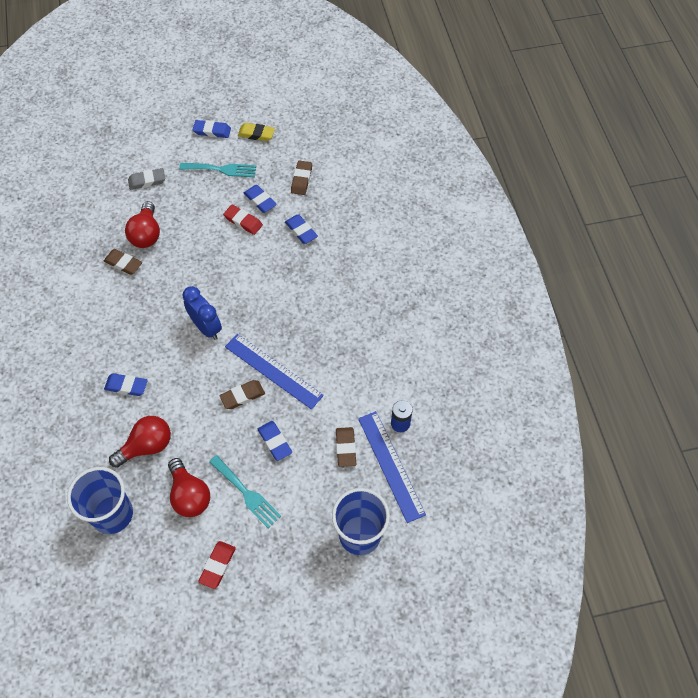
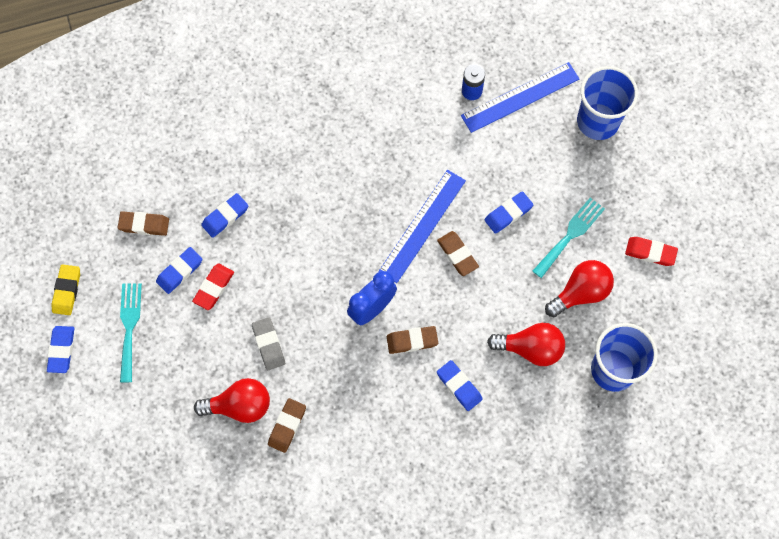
camera: 95 degrees left, 10 degrees up
(126, 386) = (459, 386): blue eraser -> blue eraser turned 45 degrees counterclockwise
(147, 181) = (151, 422): grey eraser -> grey eraser (268, 344)
(147, 446) = (530, 348): red light bulb -> red light bulb turned 135 degrees clockwise
(345, 448) = (506, 142): brown eraser -> brown eraser (412, 341)

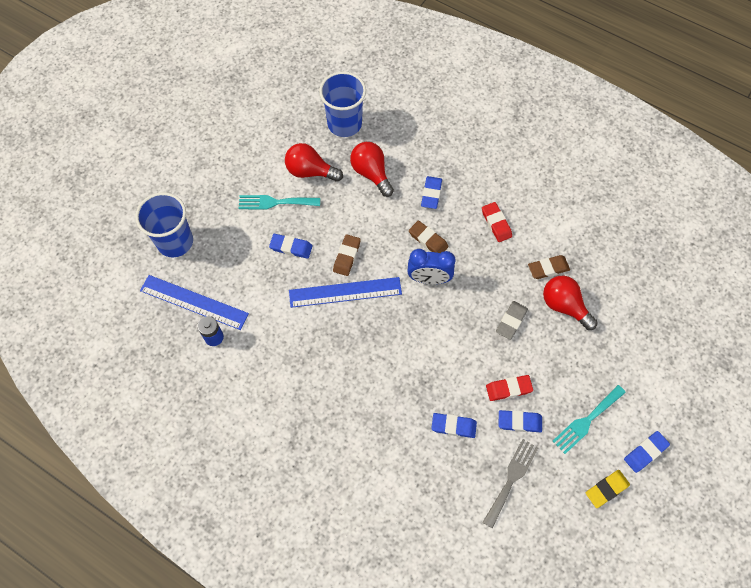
camera: 130 degrees left, 5 degrees down
(144, 225) = (511, 479): brown eraser -> grey fork
(650, 252) = (249, 152): red eraser -> red eraser (496, 223)

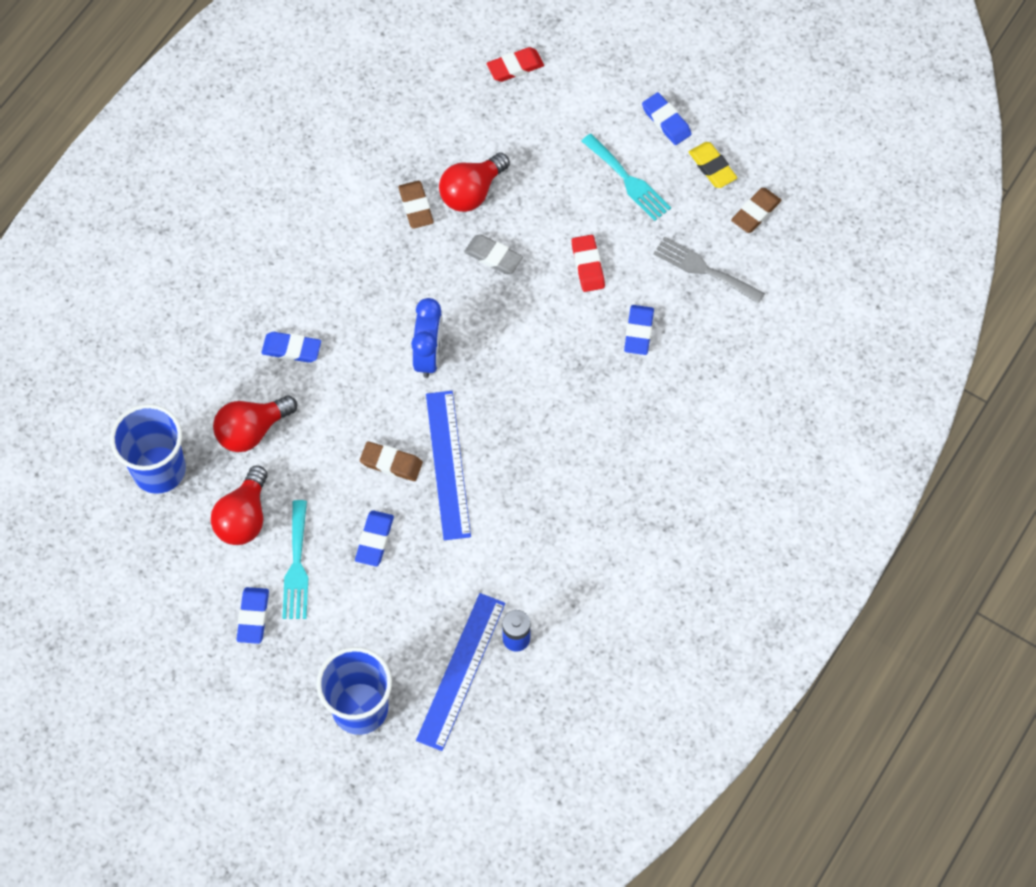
camera: 90 degrees left, 0 degrees up
(428, 240) = (367, 355): brown eraser -> brown eraser (755, 212)
(496, 223) = (344, 266): red eraser -> red eraser (515, 67)
(519, 422) = (631, 256): blue eraser -> blue eraser (253, 617)

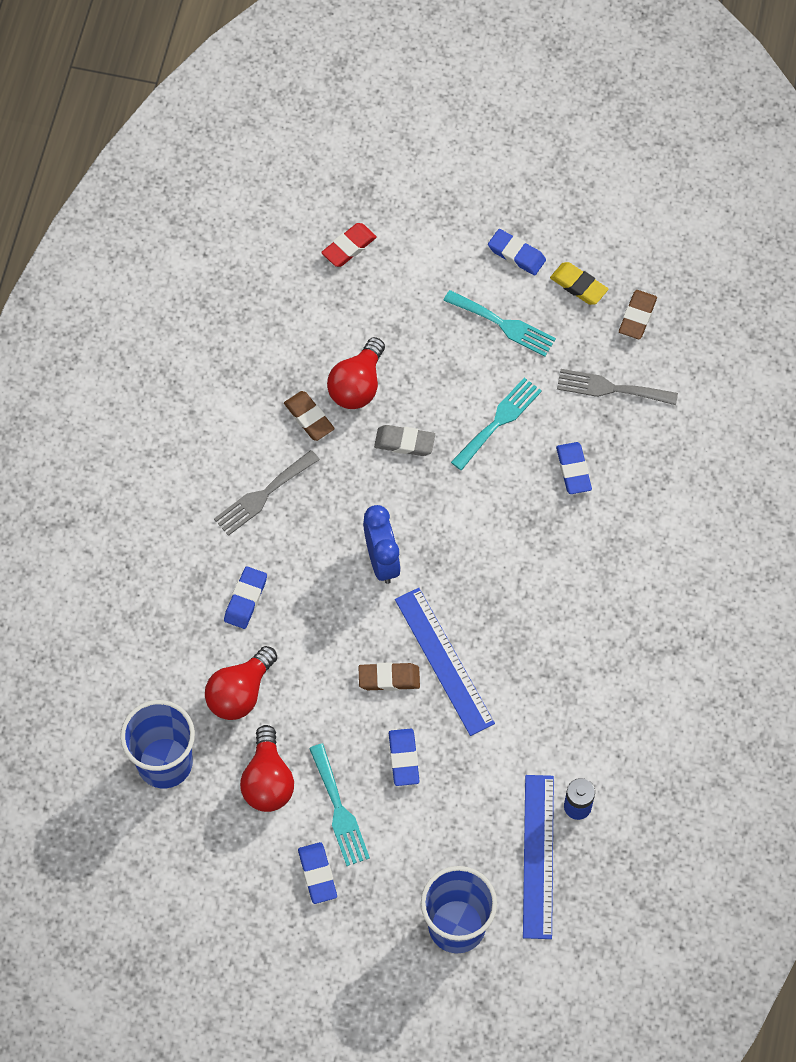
camera: 20 degrees left, 0 degrees up
(291, 349) = (245, 599): blue eraser -> blue eraser turned 60 degrees counterclockwise
(346, 262) = (263, 495): none -> grey fork
(588, 265) = (499, 421): red eraser -> turquoise fork

